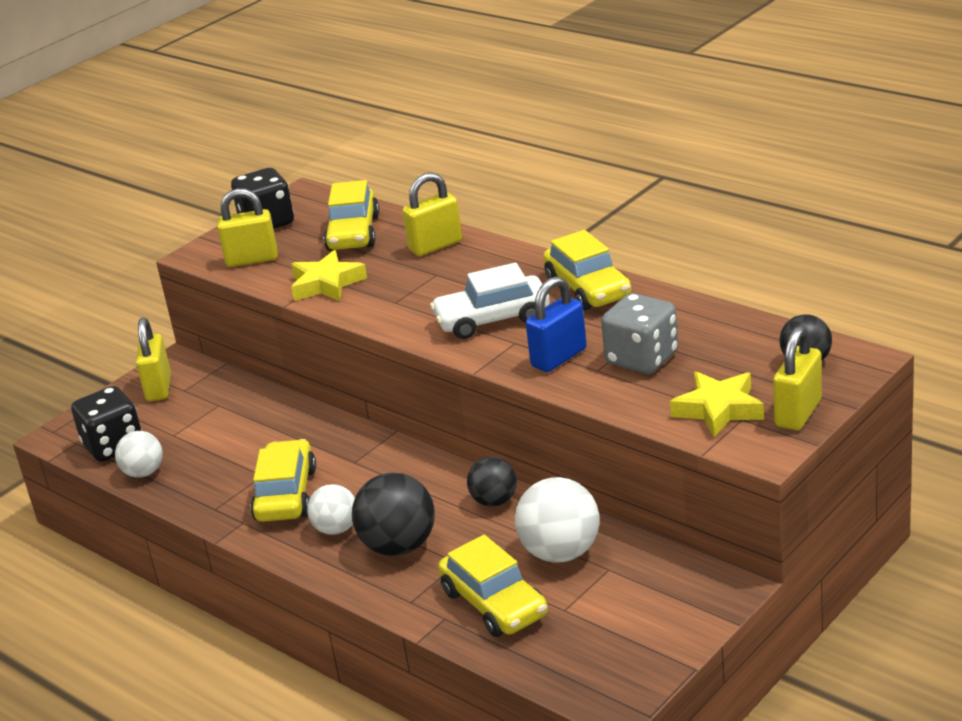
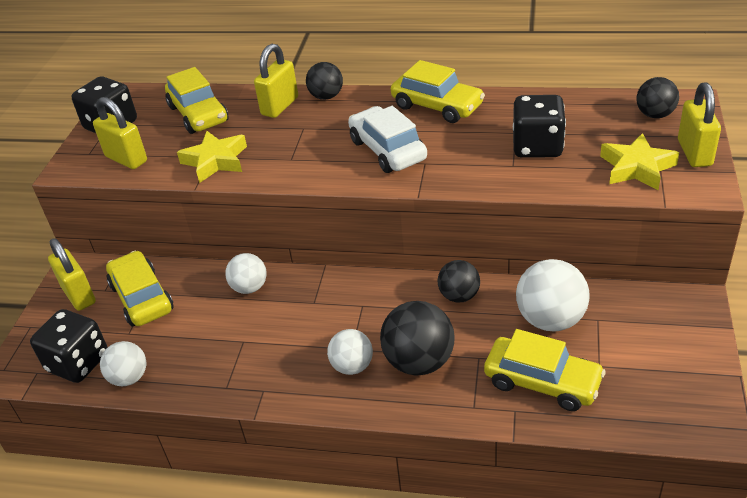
camera: 30 degrees left, 10 degrees up
(252, 259) = (126, 159): yellow padlock -> yellow padlock turned 75 degrees clockwise
(286, 494) = (280, 351): yellow car -> yellow car (142, 298)
(309, 429) = (249, 287): none -> white ball
(489, 248) = (326, 96): none -> black ball
(492, 319) = (387, 150): white car -> white car turned 105 degrees clockwise
(559, 358) = (473, 164): blue padlock -> none
(642, 359) = (537, 147): grey dice -> black dice

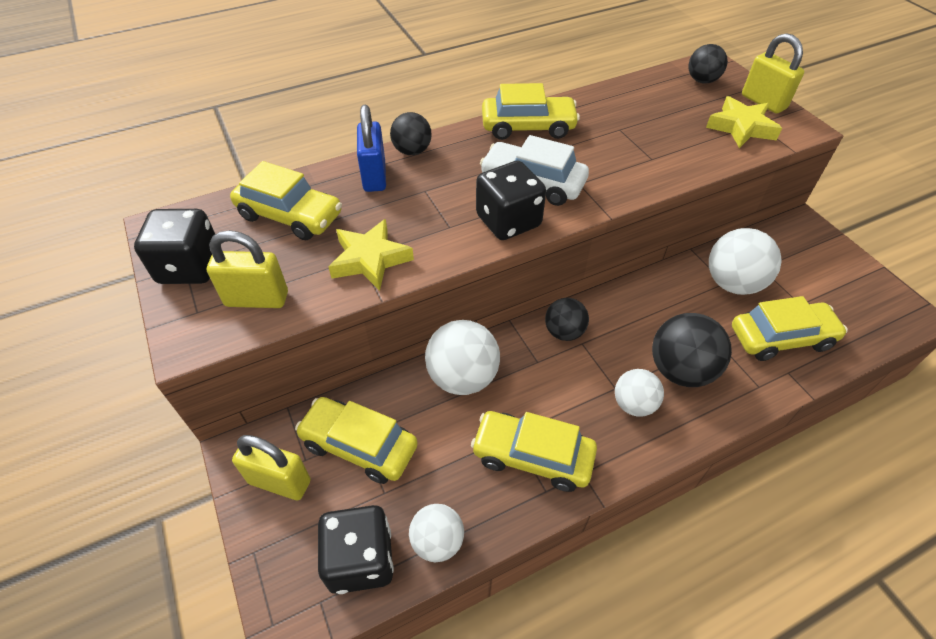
camera: 40 degrees left, 10 degrees up
(240, 361) = (532, 456): none -> yellow car
(249, 287) = (462, 377): white ball -> white ball, size x1.61
(280, 106) = (374, 176): yellow padlock -> blue padlock
(459, 296) = (649, 296): black ball -> black ball (564, 332)
(537, 147) = (651, 136): black dice -> black dice (508, 221)

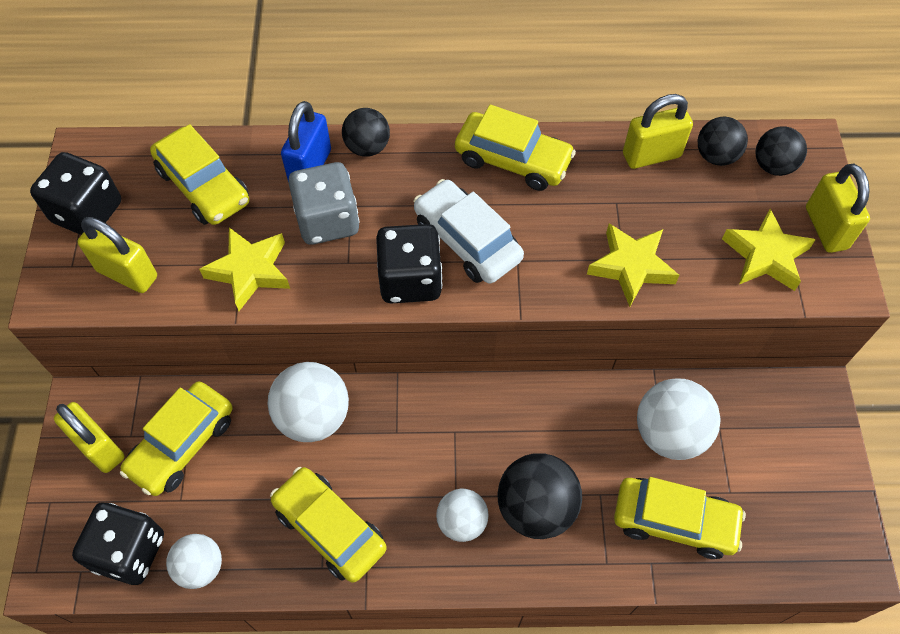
camera: 25 degrees right, 10 degrees up
(359, 446) = (182, 444): yellow car -> yellow car turned 105 degrees counterclockwise
(413, 205) = (327, 221): none -> grey dice
(564, 332) = (444, 411): black ball -> black ball (716, 156)
(621, 97) = (651, 155): none -> yellow padlock
(661, 161) = (631, 267): none -> yellow star

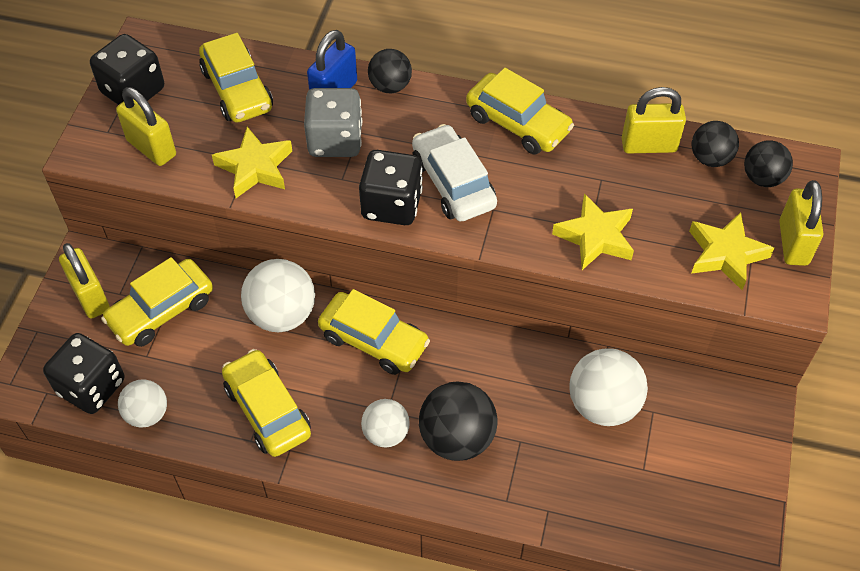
camera: 15 degrees right, 5 degrees down
(674, 521) = (581, 481): yellow car -> yellow car (374, 340)

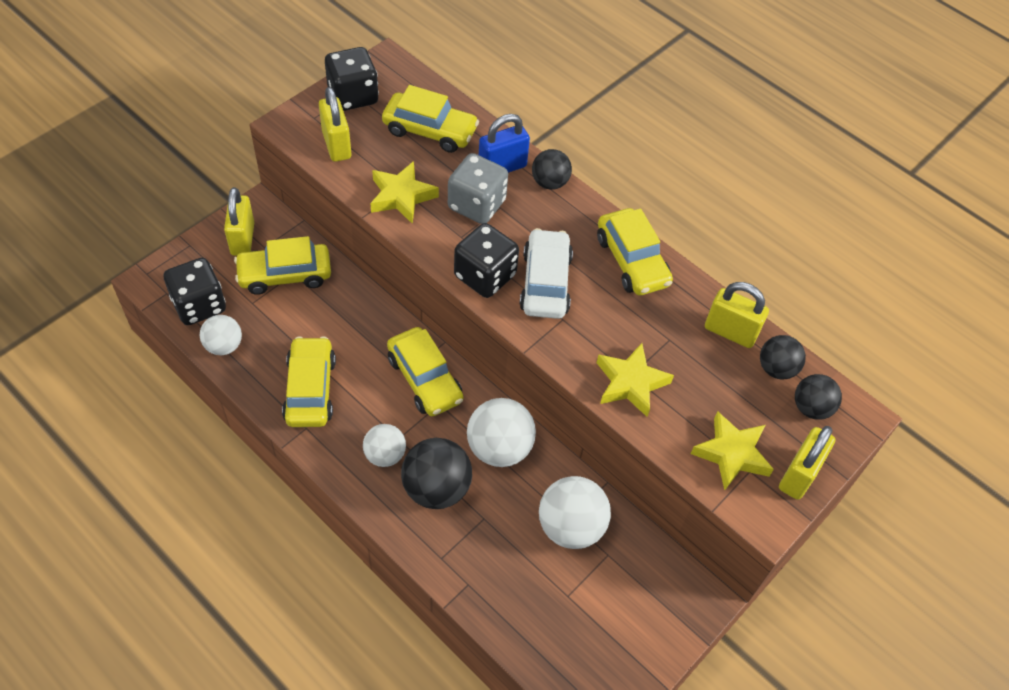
camera: 25 degrees right, 0 degrees up
(237, 90) = (430, 130): yellow car -> yellow car turned 75 degrees counterclockwise
(282, 314) = (369, 323): white ball -> white ball (499, 448)

